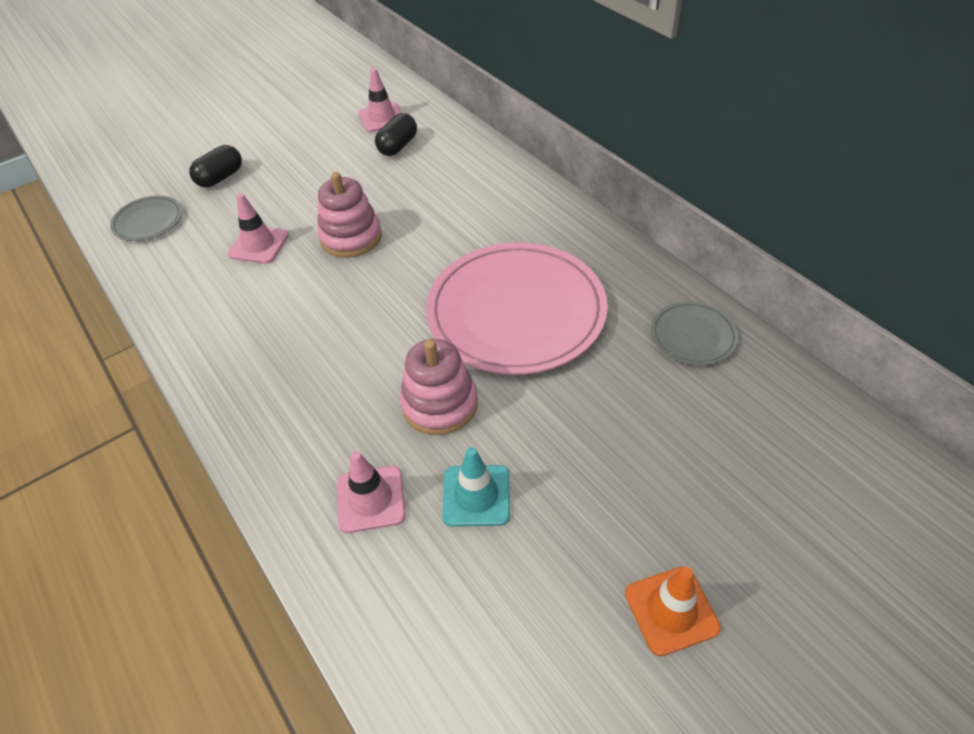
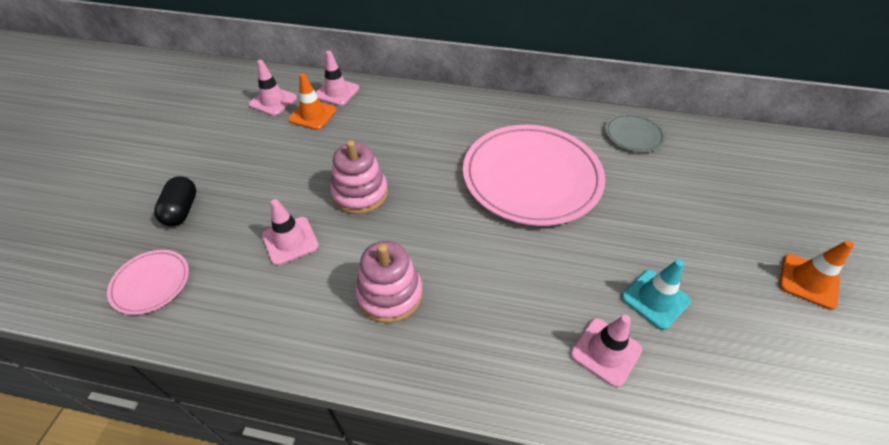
camera: 45 degrees left, 0 degrees up
(148, 221) = (151, 283): grey plate -> pink plate
(398, 146) = (313, 115): black capsule -> orange traffic cone
(439, 404) = (564, 261): pink stacking toy -> pink stacking toy (390, 294)
(443, 134) = (336, 92): none -> pink traffic cone

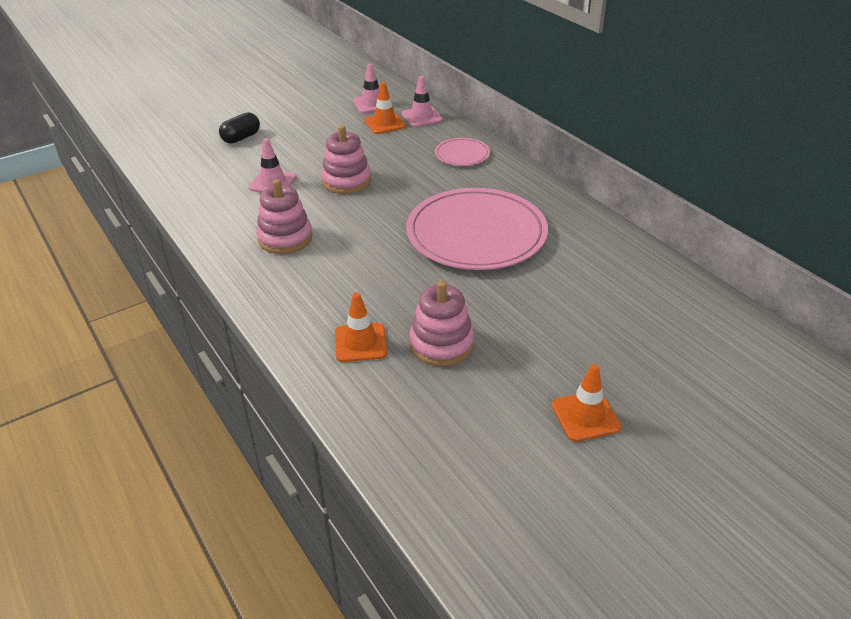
camera: 45 degrees right, 10 degrees down
(151, 283) = (183, 163): pink plate -> pink plate (462, 154)
(605, 352) = (360, 343): pink traffic cone -> orange traffic cone
(633, 135) = (614, 254): grey plate -> none
(655, 299) = (441, 344): turquoise traffic cone -> pink stacking toy

